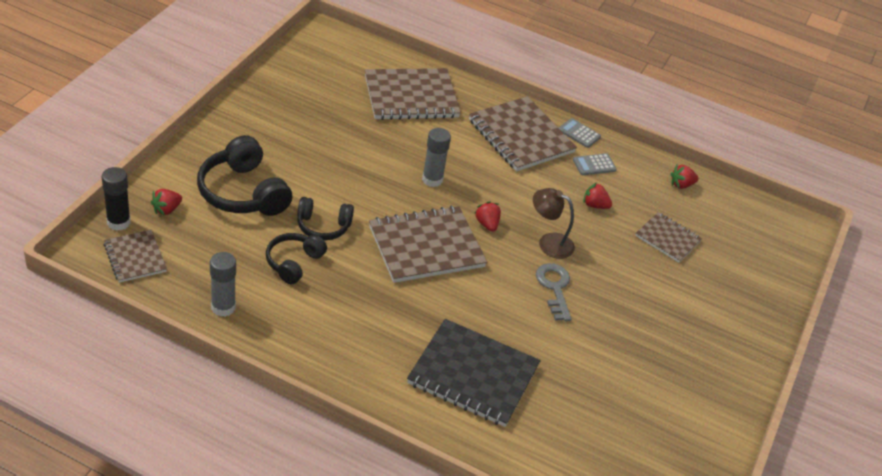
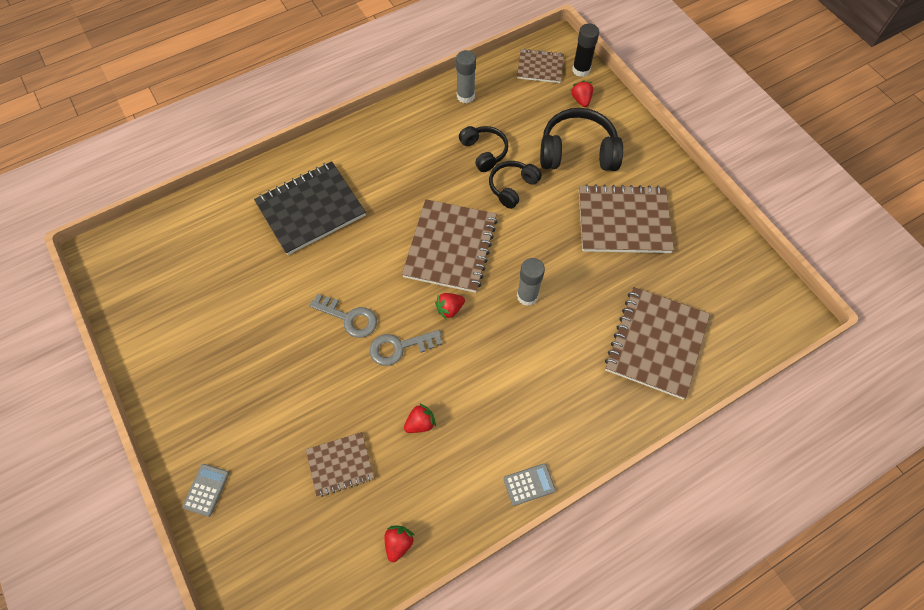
camera: 130 degrees right, 20 degrees up
(487, 224) = (449, 309): red strawberry -> red strawberry turned 135 degrees clockwise
(520, 136) = (551, 416): brown notebook -> brown notebook (623, 221)
(549, 242) = (399, 347): brown lamp -> grey key
(594, 165) = (474, 465): grey calculator -> grey calculator (206, 490)

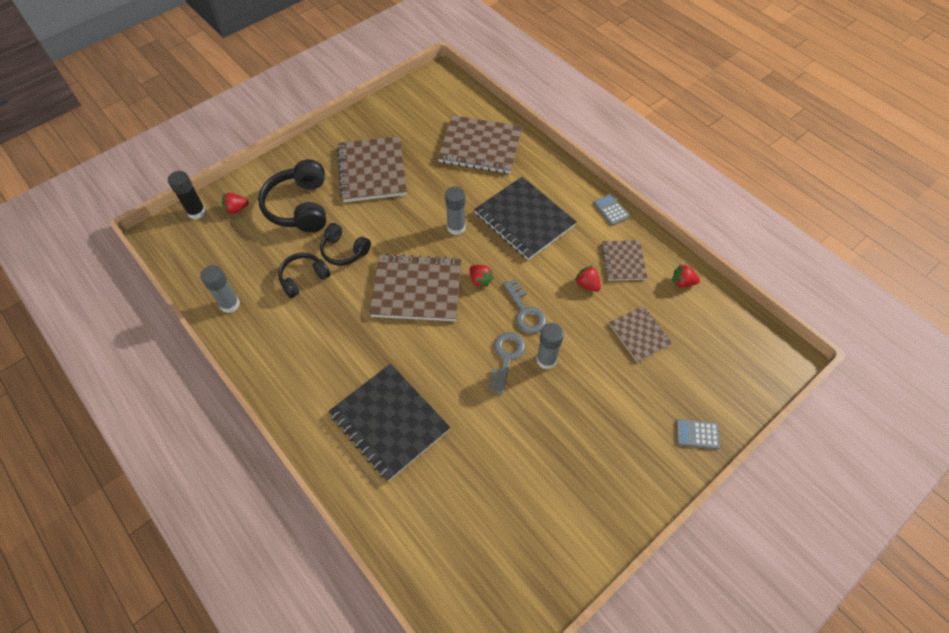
camera: 100 degrees left, 5 degrees down
(335, 356) = (546, 360): none -> grey glue stick
(528, 372) = (524, 220): none -> black notebook
(540, 67) = (191, 245): brown notebook -> brown notebook (623, 261)

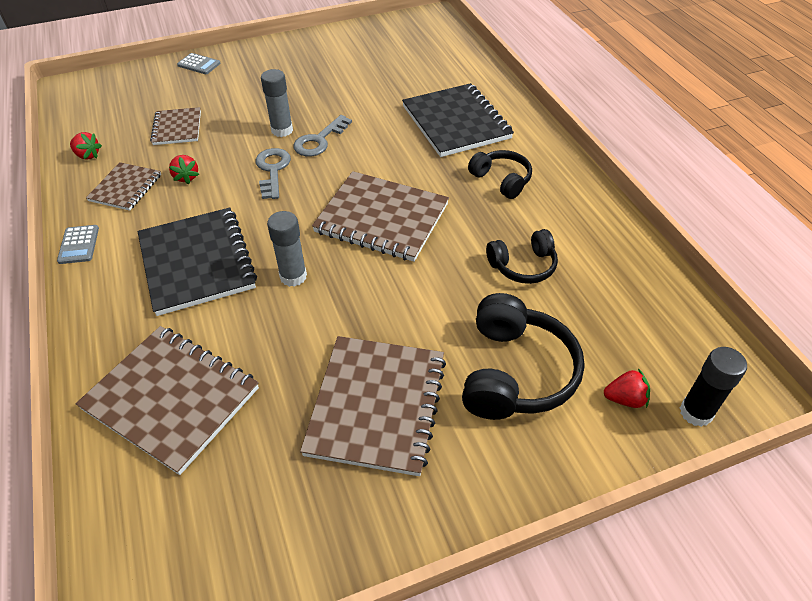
camera: 160 degrees left, 10 degrees down
(230, 304) = (625, 259): grey glue stick -> none
(344, 251) = (460, 286): black headphones -> black headphones (501, 180)
(480, 280) = (301, 209): red strawberry -> none

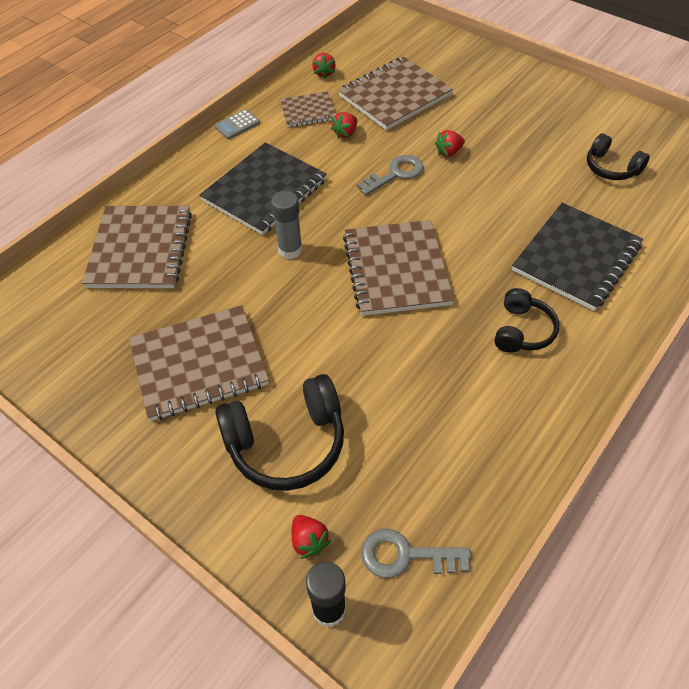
camera: 60 degrees right, 5 degrees up
(177, 128) = (394, 96): brown notebook -> brown notebook, size x1.78
(199, 64) = (483, 60): grey calculator -> none
(282, 130) = (448, 152): grey glue stick -> red strawberry
(319, 140) = (458, 181): grey key -> grey key (405, 555)
(523, 266) = (417, 396): black headphones -> black headphones (611, 168)

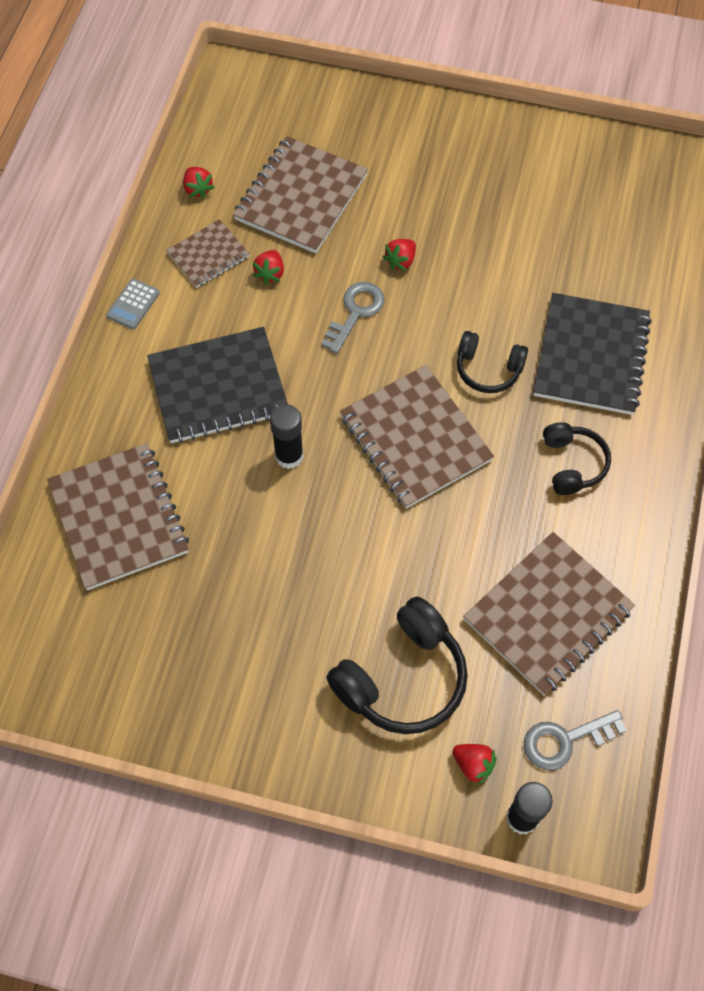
camera: 25 degrees left, 10 degrees up
(199, 364) = (267, 630): brown notebook -> brown notebook (548, 615)
(265, 191) = (218, 388): black notebook -> black notebook turned 60 degrees clockwise
(290, 250) = (289, 456): grey glue stick -> black glue stick
(611, 168) = (583, 223): black headphones -> black headphones (488, 369)

